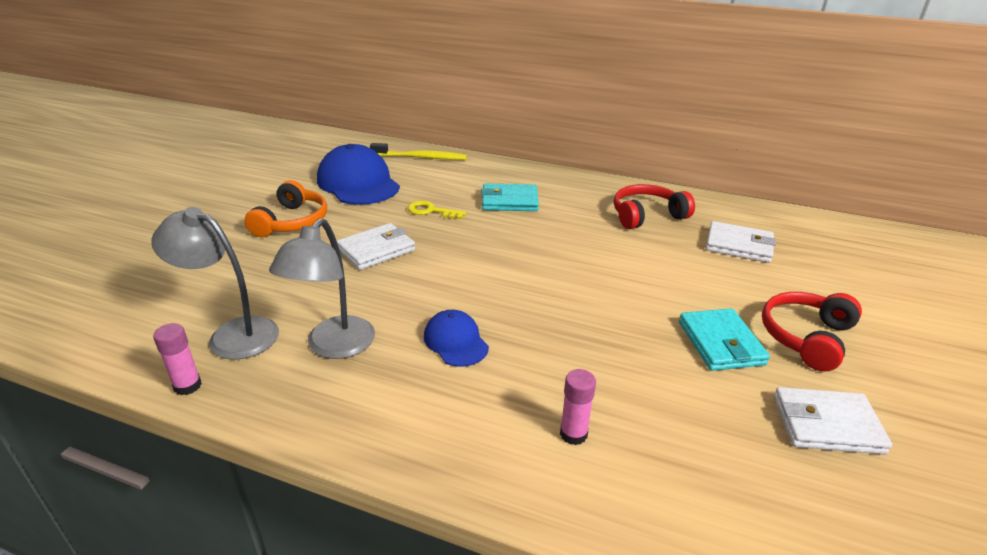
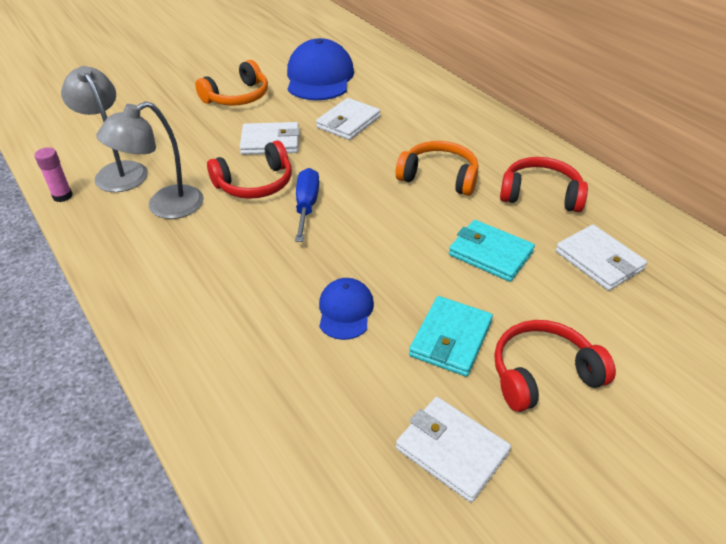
camera: 35 degrees right, 10 degrees up
(405, 290) = (255, 183): none -> red headphones
(421, 157) = (397, 68): yellow toothbrush -> none
(431, 211) = (348, 122): yellow key -> white wallet
(455, 341) = (244, 239): blue cap -> blue cap (345, 311)
(479, 290) = (306, 206): none -> blue screwdriver
(509, 201) = (425, 135): turquoise wallet -> turquoise wallet (490, 254)
(560, 228) = (439, 177): none -> orange headphones
(573, 434) = (244, 346): pink glue stick -> none

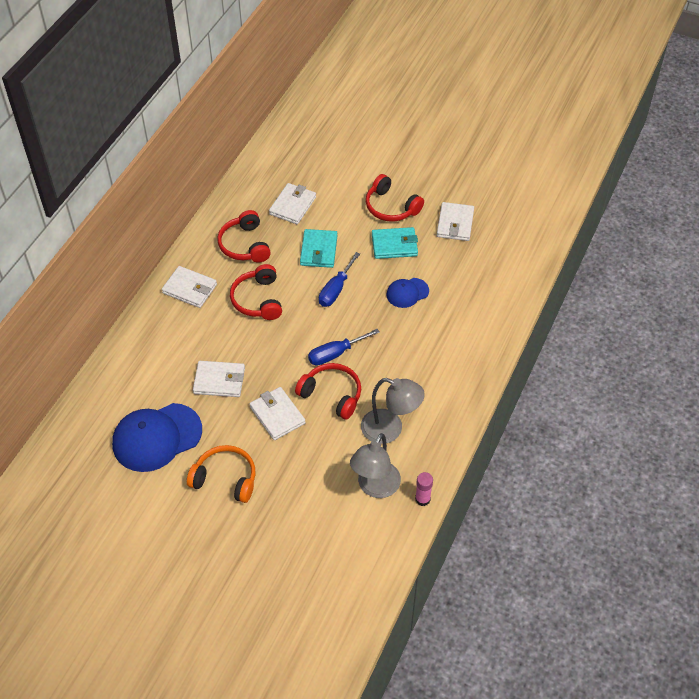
camera: 120 degrees left, 10 degrees up
(407, 243) = (335, 290): none -> blue screwdriver
(439, 177) = (258, 300): orange headphones -> red headphones
(491, 138) = (190, 289): none -> white wallet

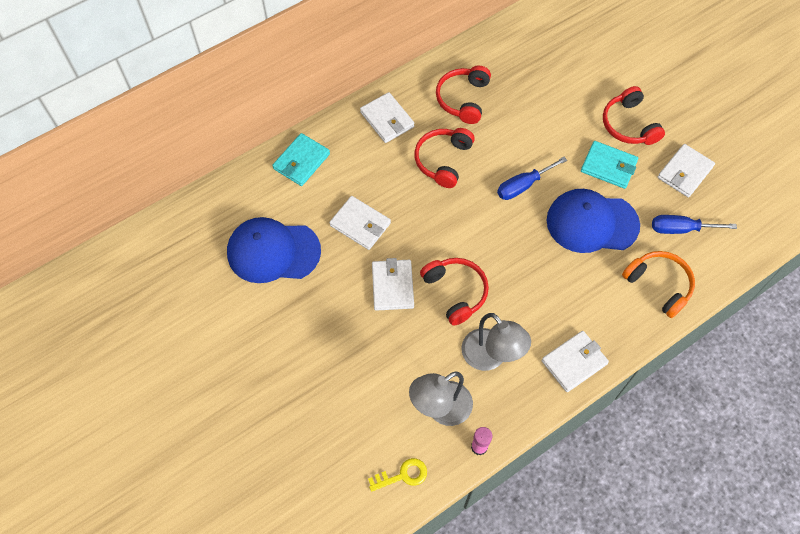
camera: 30 degrees right, 10 degrees up
(225, 479) = (309, 325): orange headphones -> orange headphones (659, 285)
(292, 205) = (532, 79): white wallet -> white wallet (574, 362)
(319, 250) = (530, 137): turquoise wallet -> turquoise wallet (301, 161)
(335, 354) = (483, 251): blue screwdriver -> blue screwdriver (680, 229)
(376, 551) = (402, 475): none -> yellow key
(407, 293) = (592, 223): blue cap -> blue cap, size x1.89

